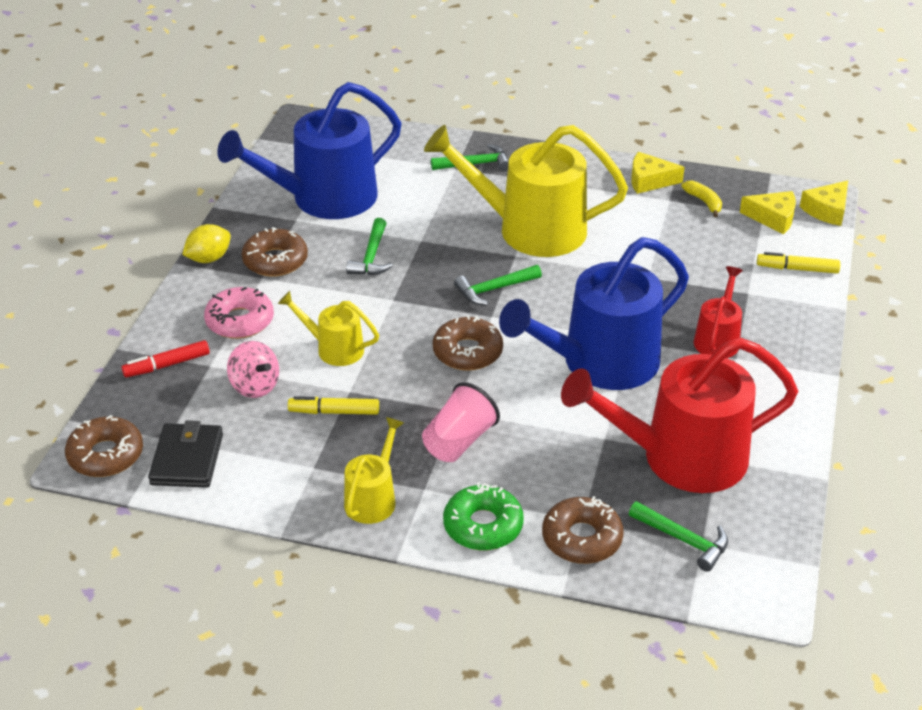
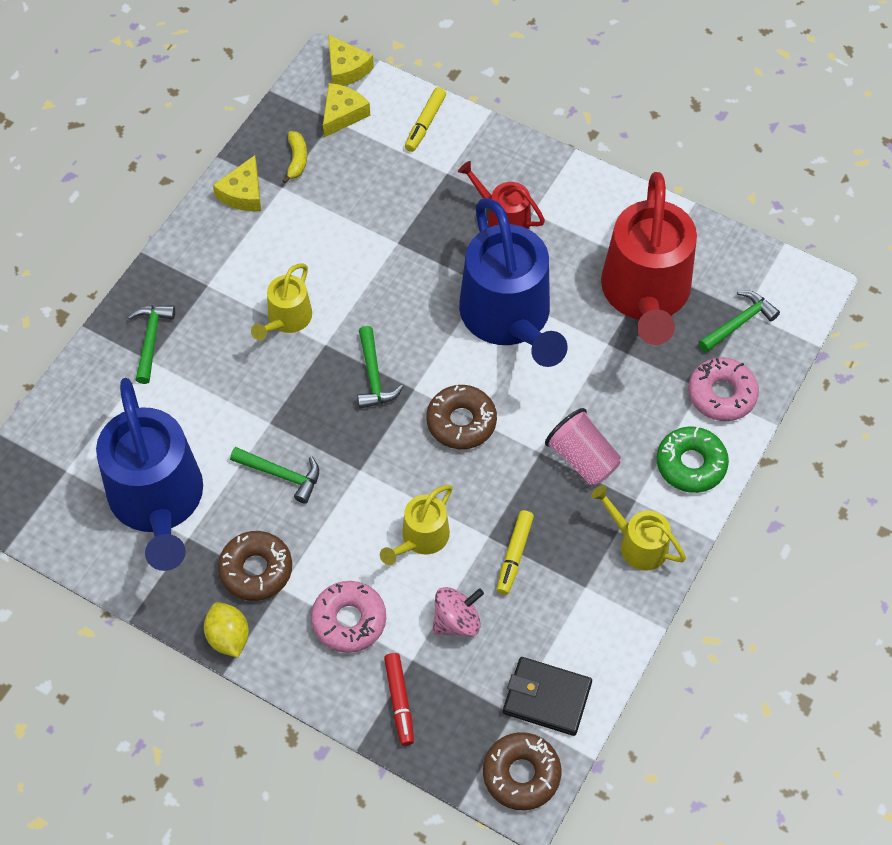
camera: 75 degrees left, 20 degrees up
(530, 229) = (287, 319): yellow watering can -> yellow watering can, size x0.49
(582, 538) = (721, 394): brown donut -> pink donut
(704, 202) = (297, 160): yellow banana -> yellow banana turned 105 degrees clockwise

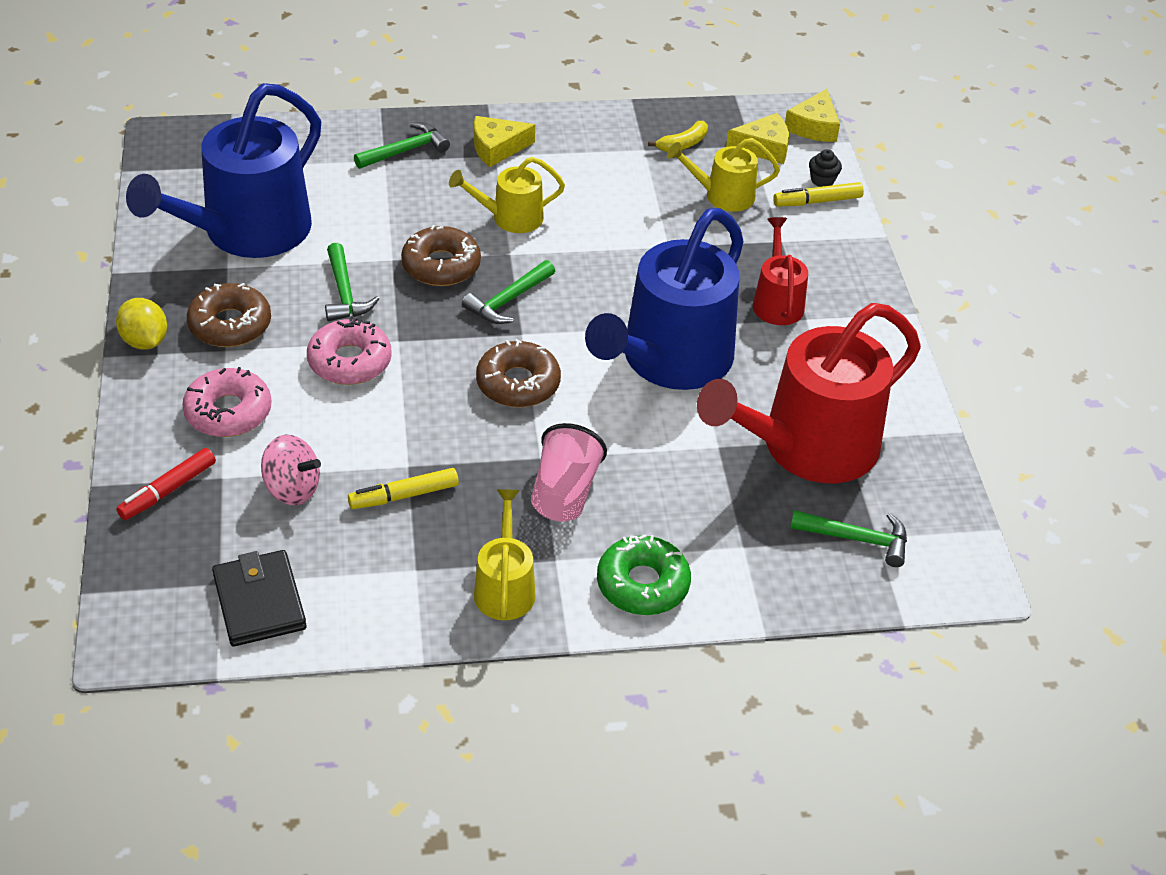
camera: 50 degrees right, 15 degrees down
(228, 637) = (145, 341): yellow lemon -> yellow lemon turned 60 degrees counterclockwise
(243, 193) = (611, 130): yellow cheese -> yellow cheese (497, 148)
(406, 105) = (822, 180): none -> black cupcake
(421, 538) = (362, 418): yellow watering can -> yellow watering can (723, 196)
(521, 774) = (154, 625): brown donut -> brown donut (441, 265)
(721, 394) = (754, 568): pink donut -> pink donut (349, 361)

